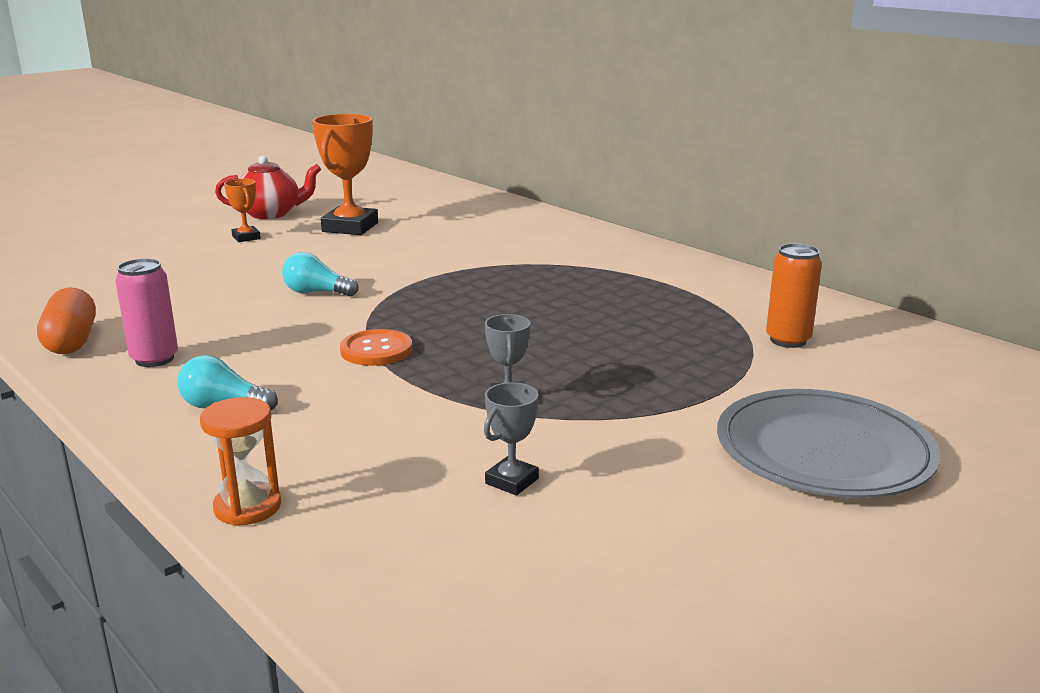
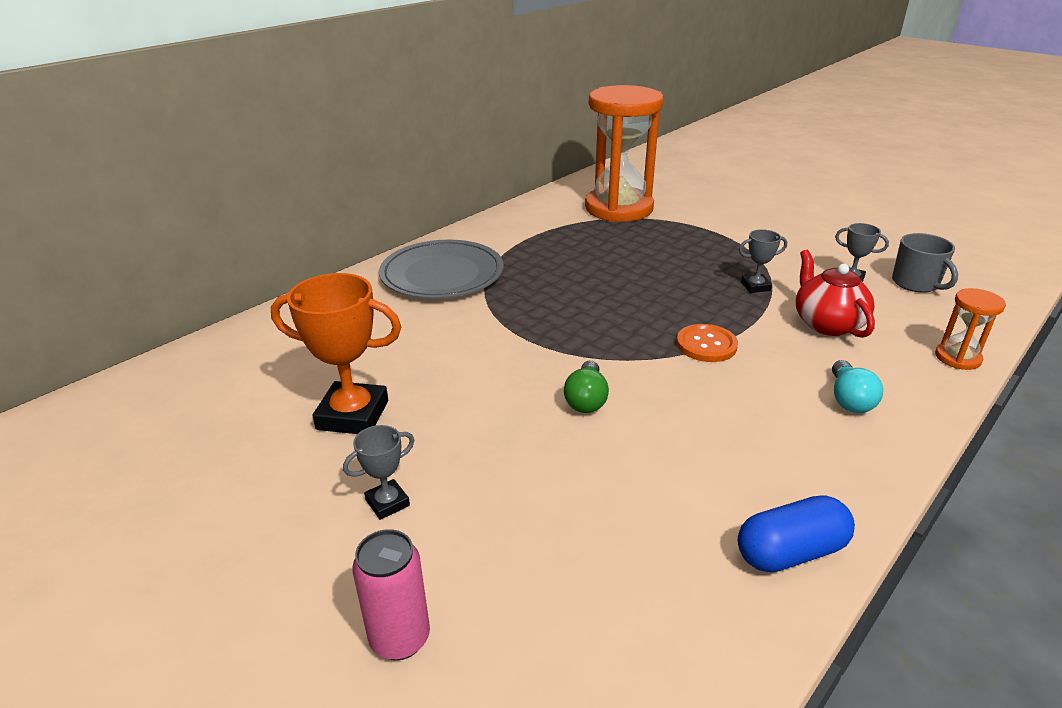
camera: 95 degrees left, 10 degrees up
(71, 341) = (790, 552): orange capsule -> blue capsule
(154, 359) = (793, 467): pink can -> pink can (400, 638)
(246, 237) = (387, 503): orange trophy -> grey trophy
(271, 214) = (265, 506): red teapot -> red teapot (827, 324)
(316, 292) = (586, 399): turquoise light bulb -> green light bulb
(481, 544) = (916, 283): none -> grey mug
(788, 340) = (619, 208): orange can -> orange hourglass
(823, 450) = (753, 208): grey plate -> grey plate (442, 274)

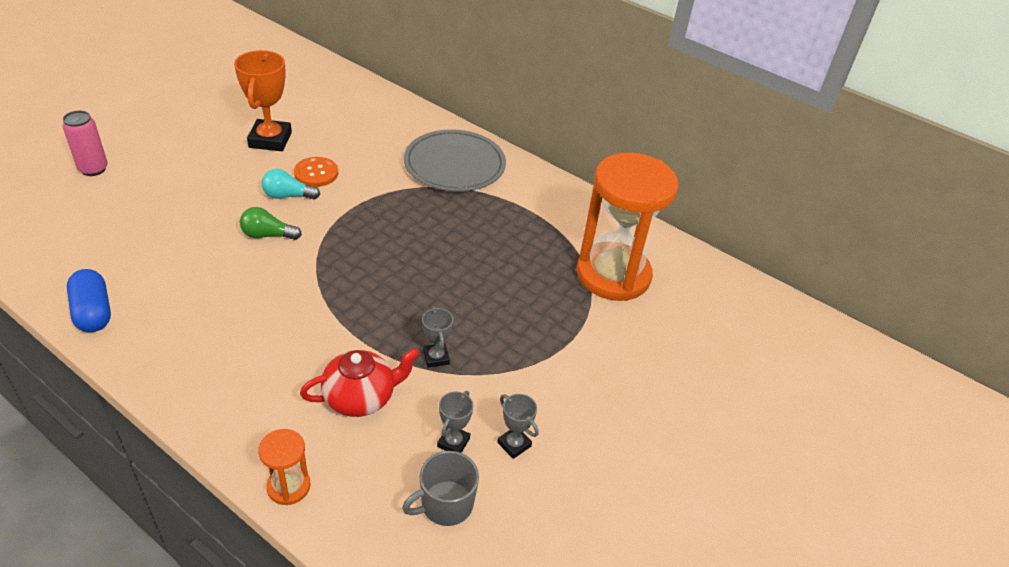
camera: 80 degrees right, 10 degrees up
(387, 503) = (187, 158): grey trophy -> grey trophy (514, 444)
(706, 345) = (332, 306): orange button -> orange button (316, 173)
(849, 399) = (239, 382): turquoise light bulb -> turquoise light bulb (288, 196)

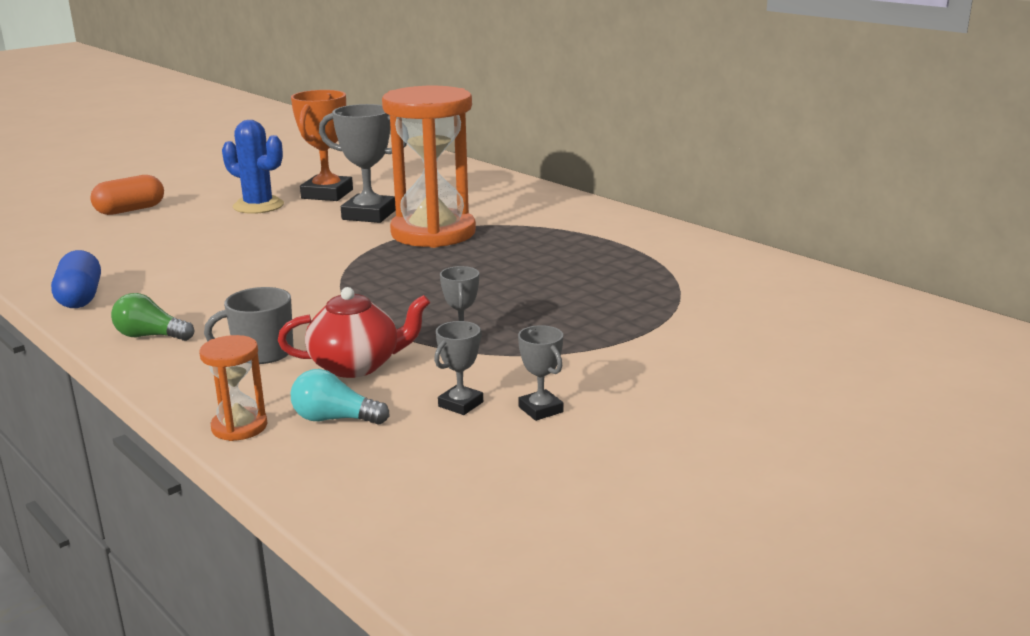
camera: 15 degrees right, 20 degrees down
(93, 169) = (130, 210): pink can -> orange capsule
(212, 160) = (258, 206): none -> blue cactus
(268, 235) = (296, 253): green light bulb -> green light bulb (150, 336)
(288, 196) = (330, 228): turquoise light bulb -> turquoise light bulb (335, 419)
(316, 173) = (369, 215): orange button -> grey trophy
(445, 504) = (432, 452): grey mug -> grey mug (262, 352)
(454, 164) = (533, 210): grey plate -> none
(613, 275) = (712, 288): orange hourglass -> orange hourglass (433, 233)

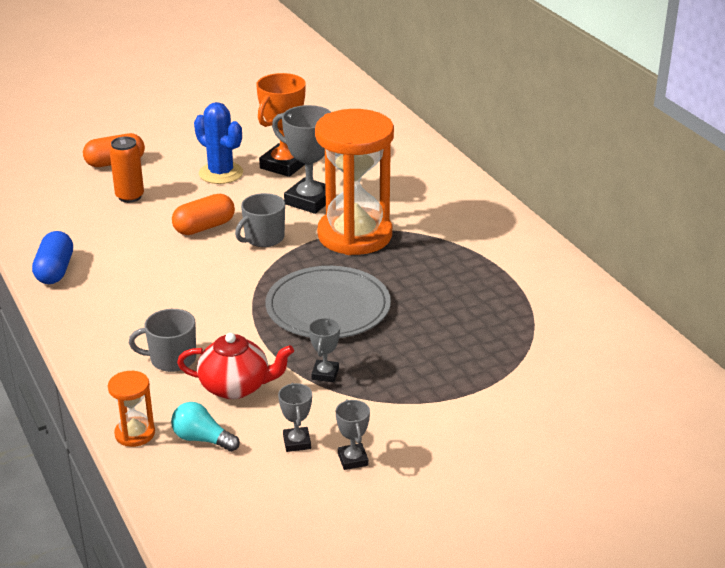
camera: 15 degrees right, 10 degrees up
(150, 336) = (96, 325): green light bulb -> none
(157, 232) = (130, 196): none -> orange can
(256, 245) = (204, 227): none -> orange capsule
(330, 245) = (263, 238): none -> grey mug
(434, 288) = (328, 307): none -> grey plate
(460, 404) = (297, 442): grey trophy -> grey trophy turned 60 degrees counterclockwise

